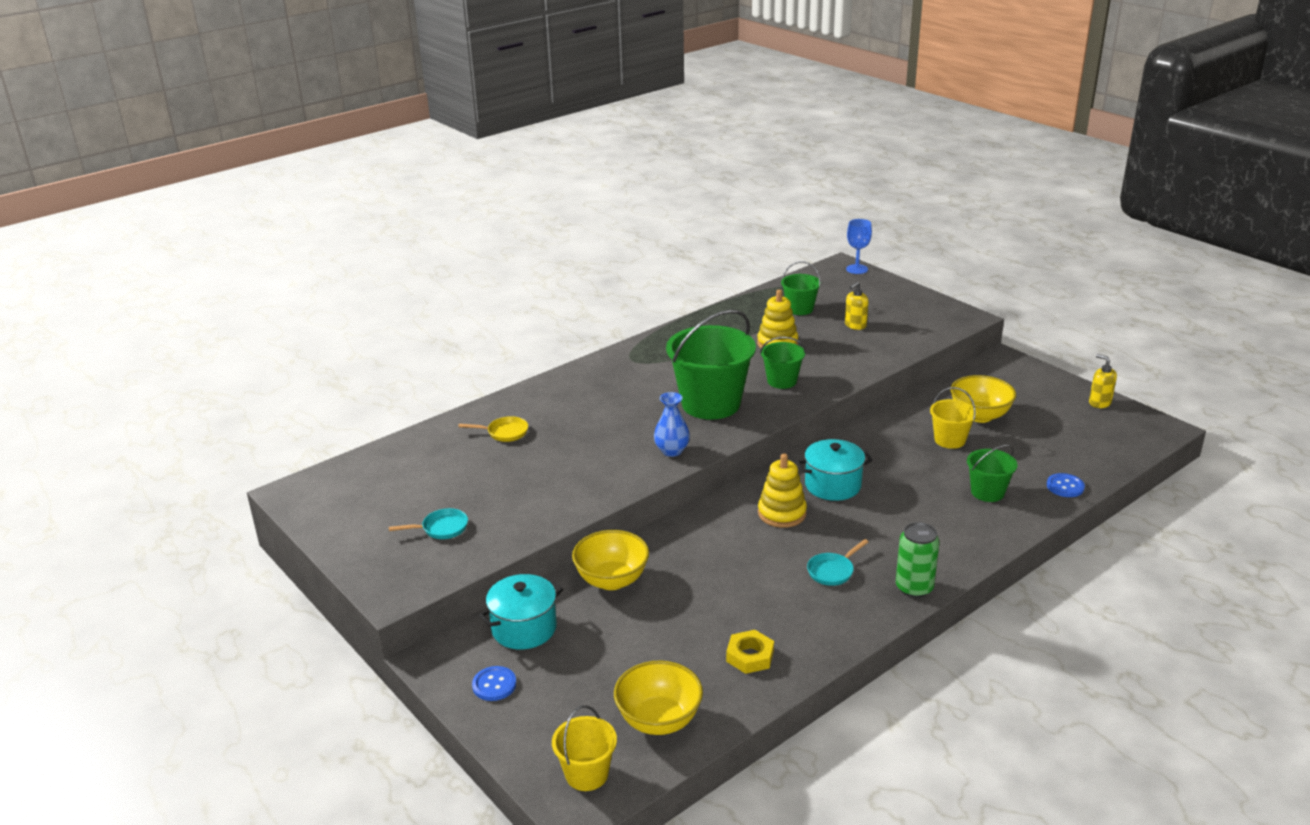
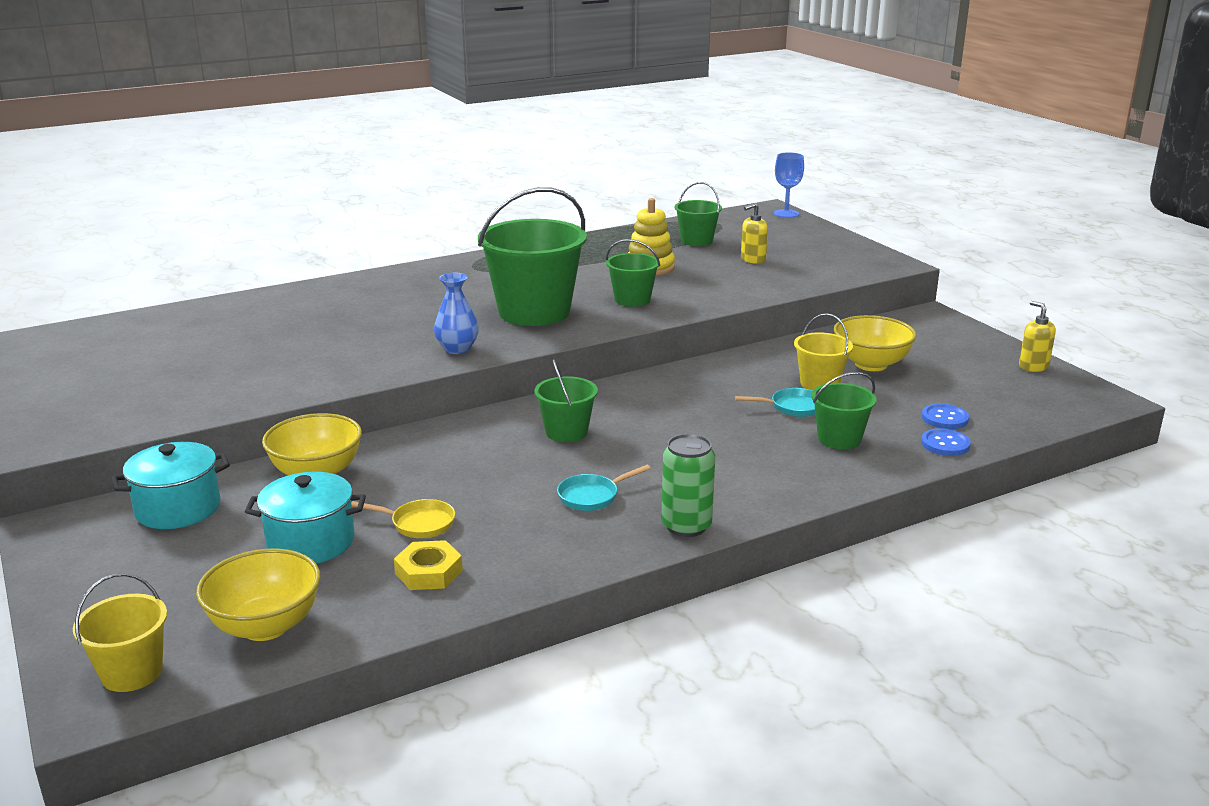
camera: 10 degrees right, 5 degrees down
(441, 528) = (138, 391): turquoise pan -> turquoise pan (792, 407)
(494, 685) = (98, 561): blue button -> blue button (944, 418)
(504, 433) = (281, 315): yellow pan -> yellow pan (418, 524)
(782, 513) = (566, 432): yellow stacking toy -> green bucket
(833, 485) = (647, 412): turquoise pot -> turquoise pot (311, 542)

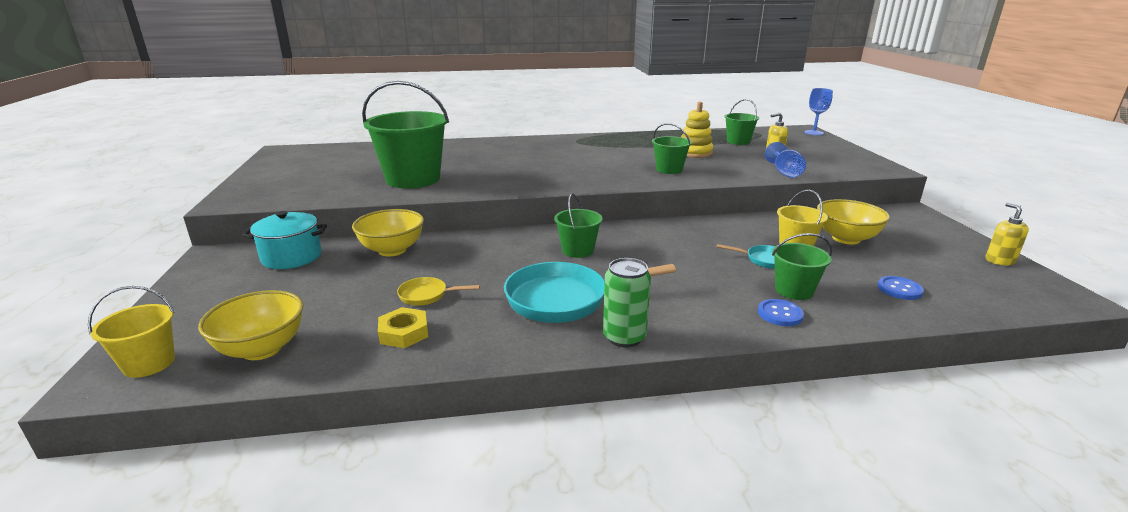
camera: 20 degrees right, 0 degrees up
(311, 542) = (347, 294): turquoise pot -> none
(418, 524) = (427, 295): yellow pan -> yellow pan turned 150 degrees clockwise
(457, 349) = (527, 184): blue vase -> none
(534, 312) = (595, 169): green bucket -> green bucket (413, 179)
(592, 496) = (565, 299): turquoise pan -> turquoise pan, size x2.10
(777, 285) = (784, 173): none -> blue goblet
(945, 444) = (893, 311): blue button -> blue button (780, 314)

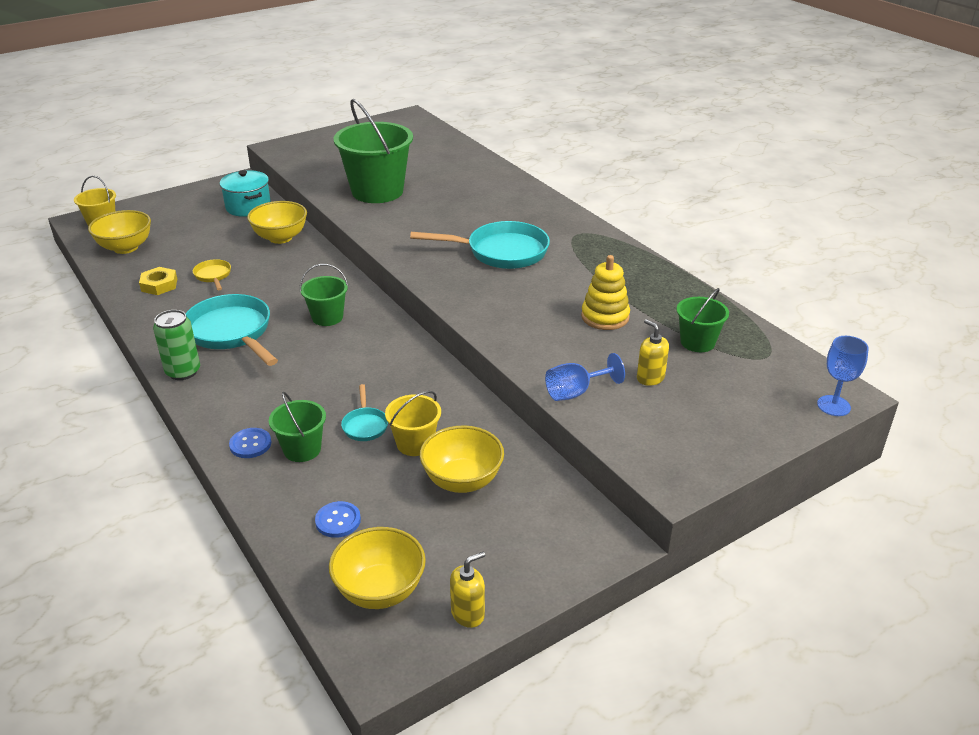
camera: 65 degrees right, 10 degrees up
(578, 161) = (501, 252): none -> turquoise pan
(669, 169) = (517, 310): green bucket -> none
(985, 286) = (380, 590): none -> yellow bowl

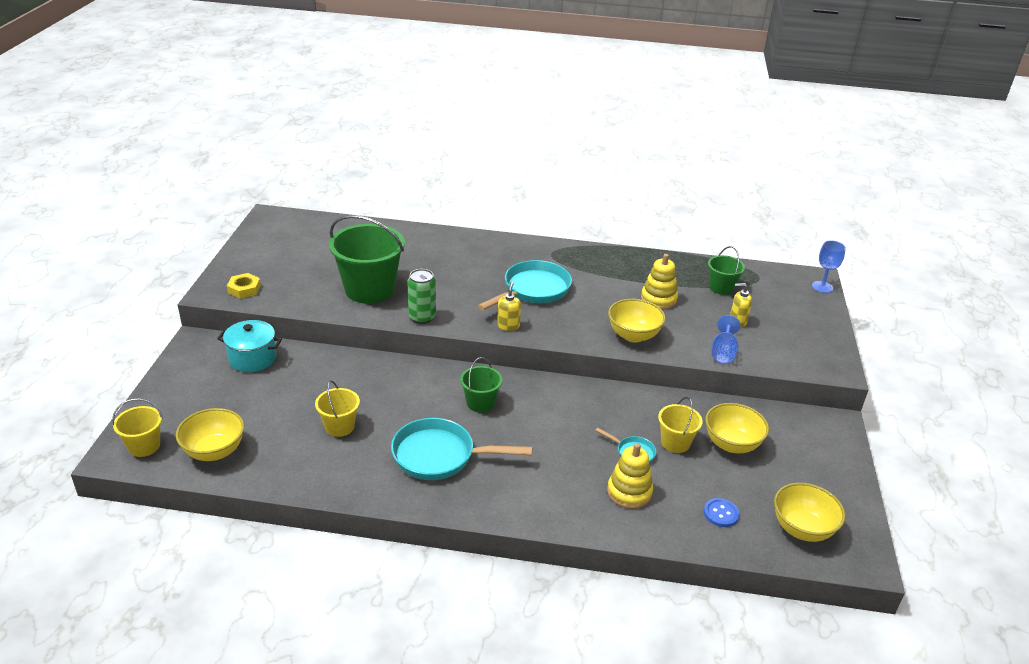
camera: 50 degrees left, 0 degrees up
(159, 285) = (310, 460): yellow nut -> yellow nut (244, 289)
(183, 372) = (462, 504): green can -> green can (422, 317)
(213, 276) = (339, 426): yellow pan -> yellow bucket
(250, 444) = (597, 513): blue button -> none
(280, 238) = (331, 367): yellow bowl -> yellow bowl (633, 335)
(302, 449) = (629, 492): green bucket -> yellow stacking toy
(468, 614) = (850, 505): yellow soap dispenser -> yellow soap dispenser (508, 326)

